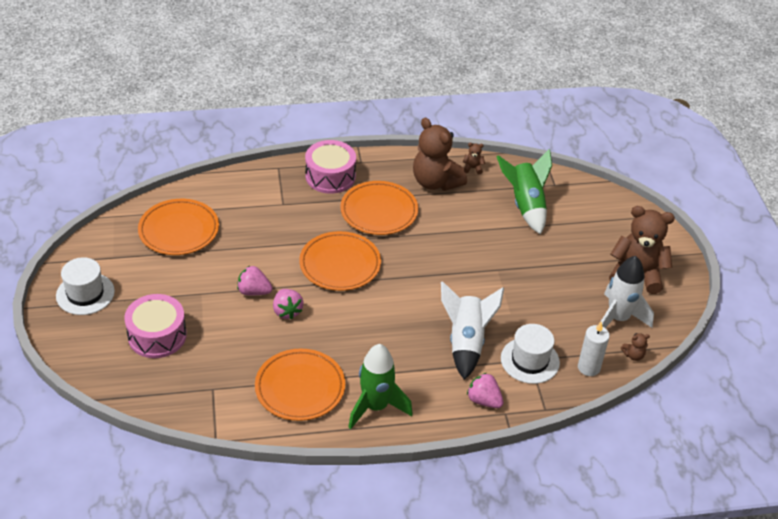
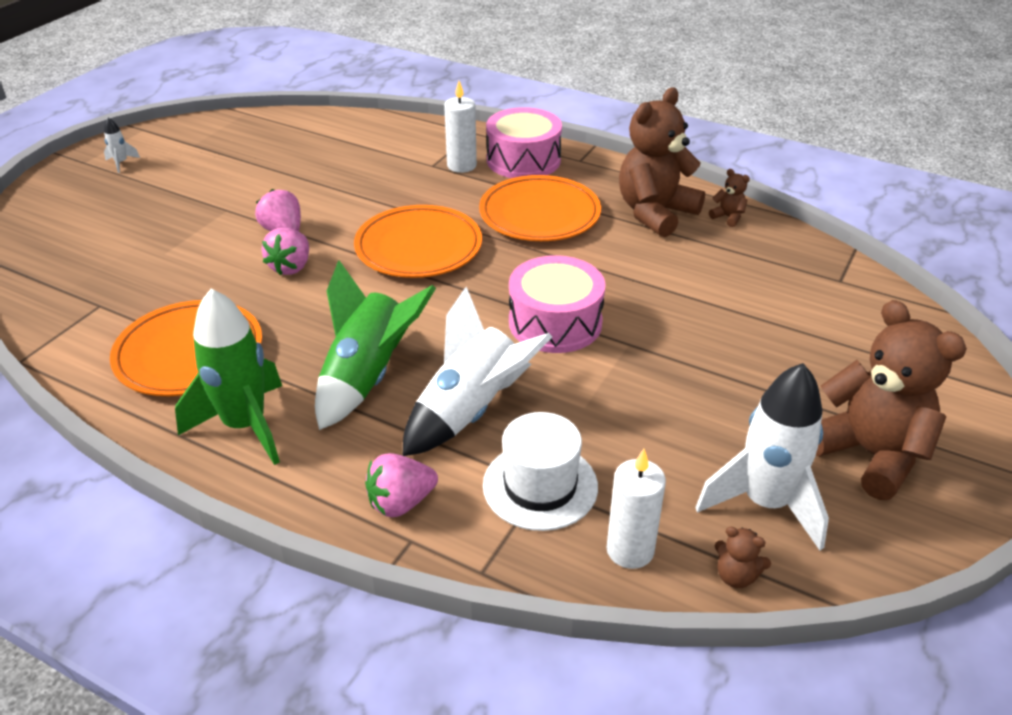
camera: 40 degrees right, 5 degrees down
(85, 293) = (121, 163): white hat -> white rocket
(157, 335) = (126, 228): pink drum -> pink drum (555, 322)
(179, 230) = (289, 147): orange plate -> none
(300, 196) = (461, 166): none -> white candle
(435, 182) = (655, 213): brown teddy bear -> brown teddy bear turned 45 degrees clockwise
(484, 400) = (401, 502): pink strawberry -> pink strawberry turned 105 degrees counterclockwise
(525, 205) = (763, 286): green rocket -> green rocket (368, 377)

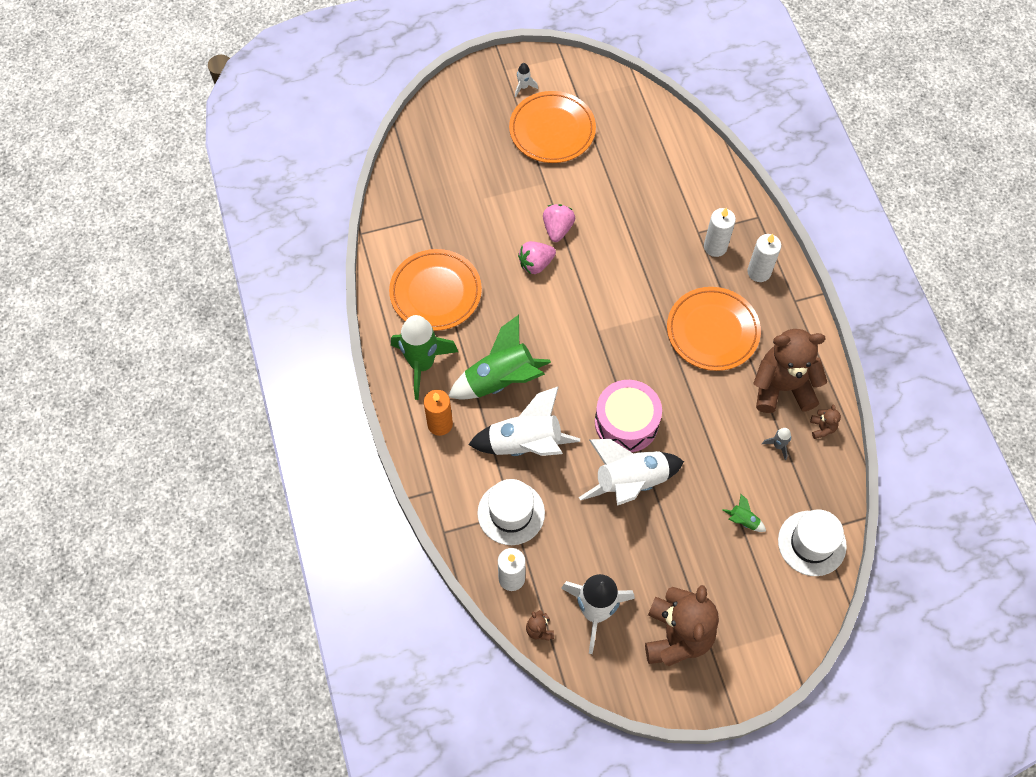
camera: 45 degrees right, 25 degrees up
(339, 466) = (440, 424): none -> orange candle
(401, 502) = (446, 468): pink strawberry -> none
(418, 247) = (616, 303): orange plate -> orange plate (552, 130)
(523, 160) = (759, 272): pink drum -> white candle
(628, 364) = (630, 482): none -> white rocket
(713, 250) = (778, 445): none -> grey rocket
(772, 318) = (743, 520): none -> green rocket
(849, 293) = (812, 543): none -> white hat

